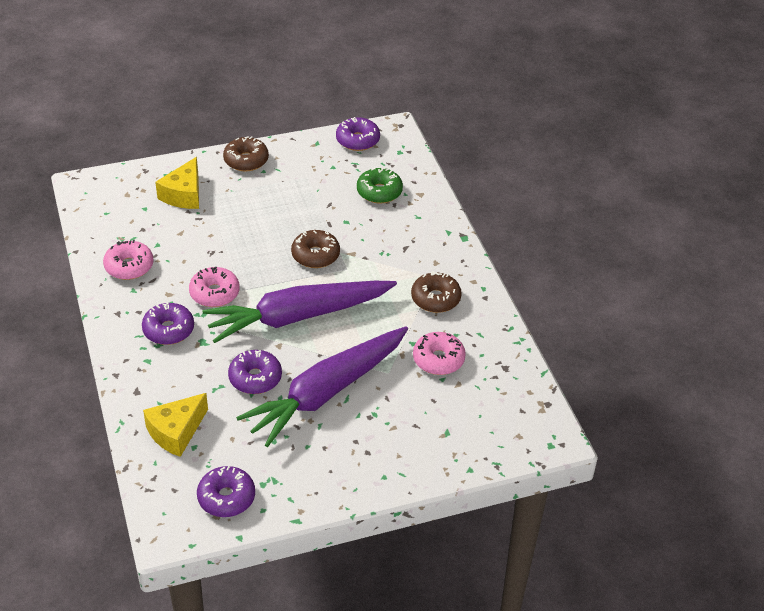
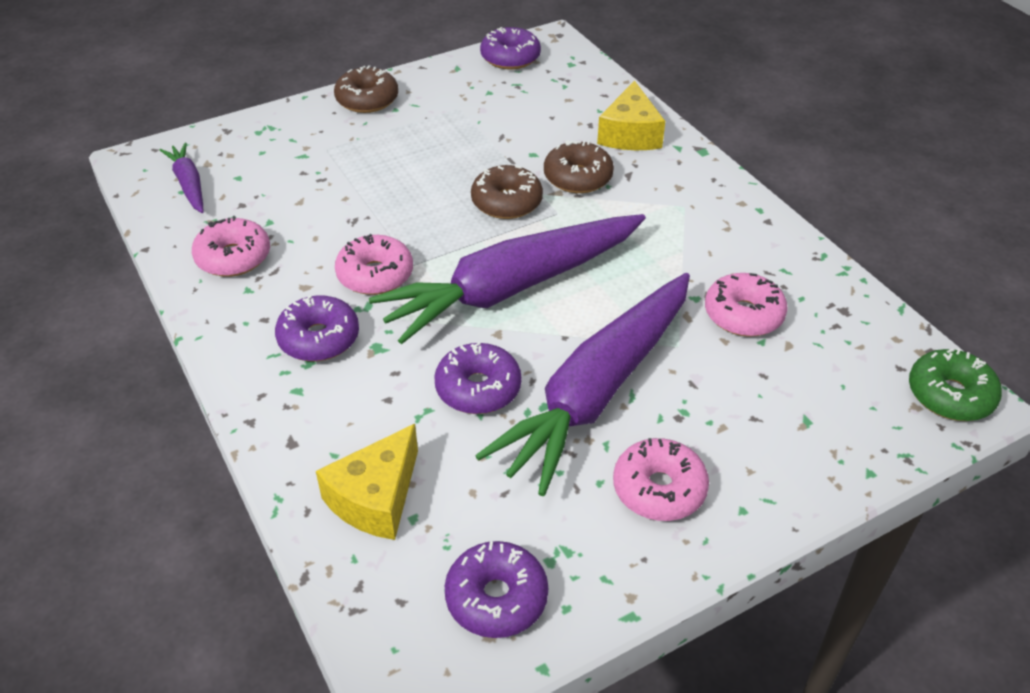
camera: 10 degrees left, 0 degrees up
(112, 208) = (189, 184): none -> purple carrot
(184, 194) = (291, 152): yellow cheese -> yellow cheese (630, 134)
(340, 456) = (659, 489): none -> pink donut
(379, 192) = (564, 112): green donut -> green donut (950, 395)
(435, 299) = (700, 233): brown donut -> brown donut (578, 177)

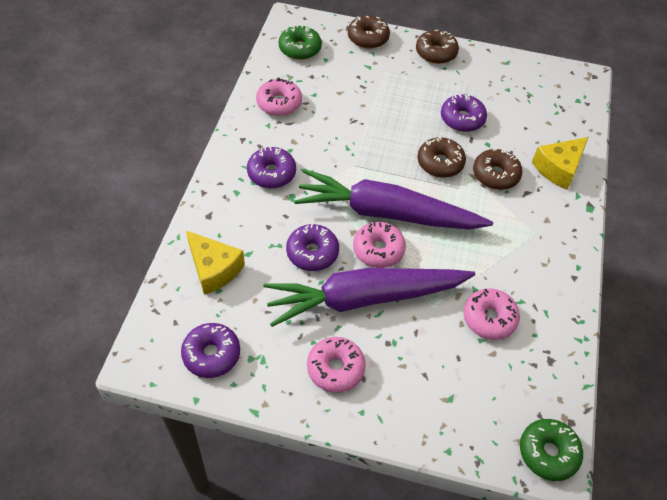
camera: 40 degrees right, 10 degrees up
(189, 184) = (300, 48): purple carrot -> green donut
(266, 127) = (368, 38): none -> brown donut
(375, 275) = (331, 158): pink donut -> pink donut (378, 250)
(376, 498) = (214, 269): yellow cheese -> yellow cheese turned 120 degrees counterclockwise
(510, 58) = (546, 74): purple donut -> purple donut (462, 119)

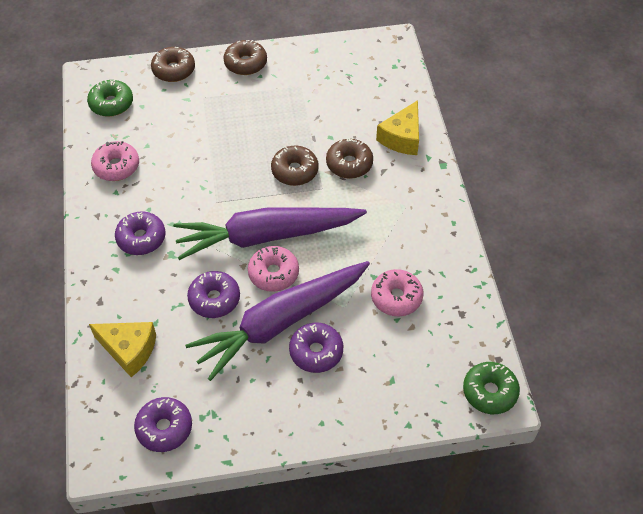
camera: 20 degrees left, 0 degrees up
(335, 368) = (282, 395): pink donut -> none
(462, 119) = (297, 121): purple donut -> purple donut (316, 352)

